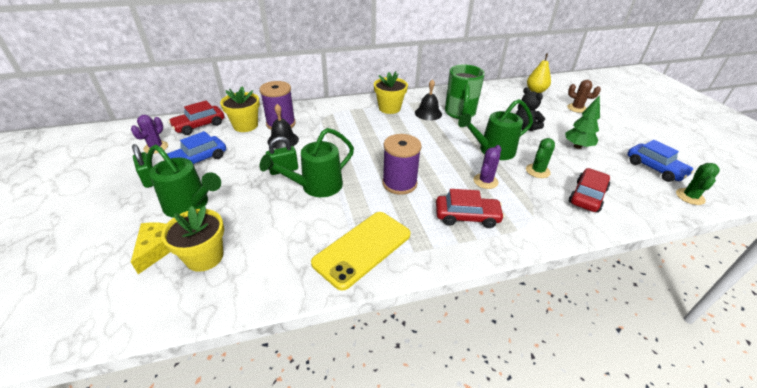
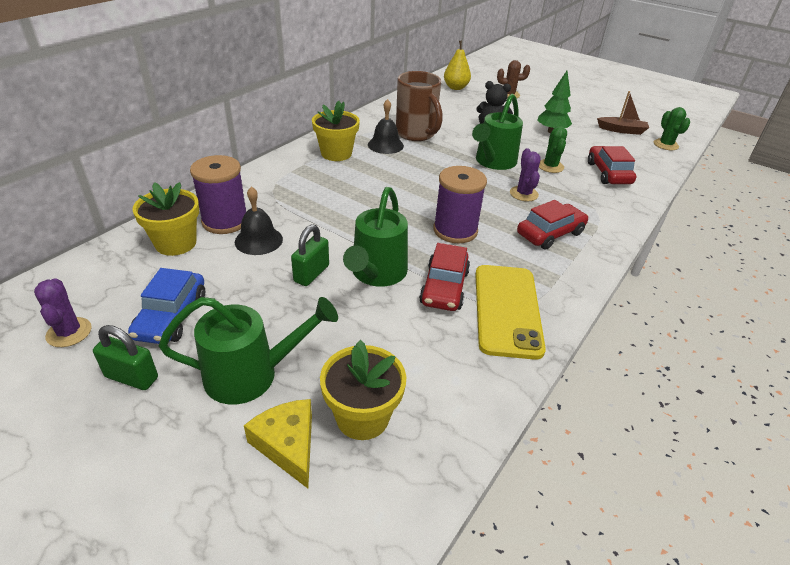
camera: 40 degrees left, 0 degrees up
(199, 125) = (98, 272): red car -> red car (444, 287)
(460, 113) = (416, 134): green mug -> brown mug
(654, 168) = (622, 130): blue car -> brown boat

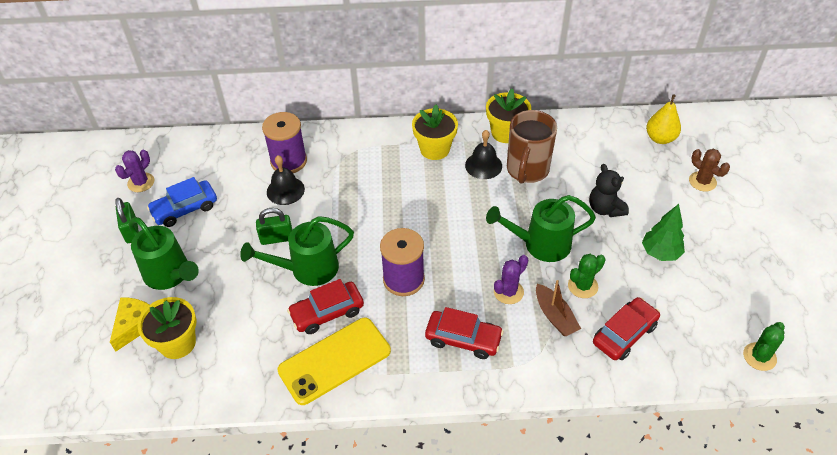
camera: 55 degrees right, 10 degrees up
(176, 243) = (246, 159): yellow flower pot -> yellow flower pot (506, 133)
(622, 130) = (744, 305): brown boat -> brown boat (555, 316)

